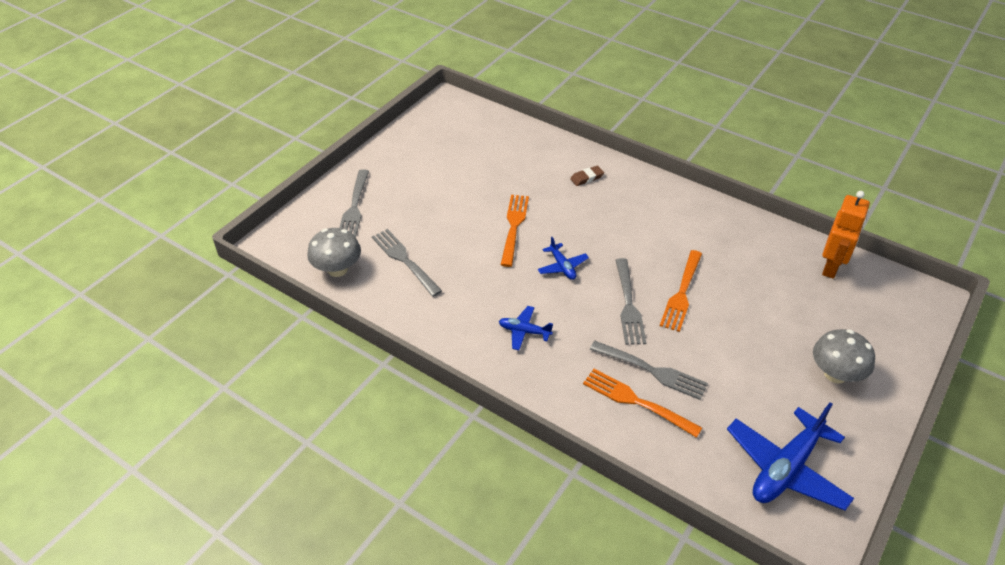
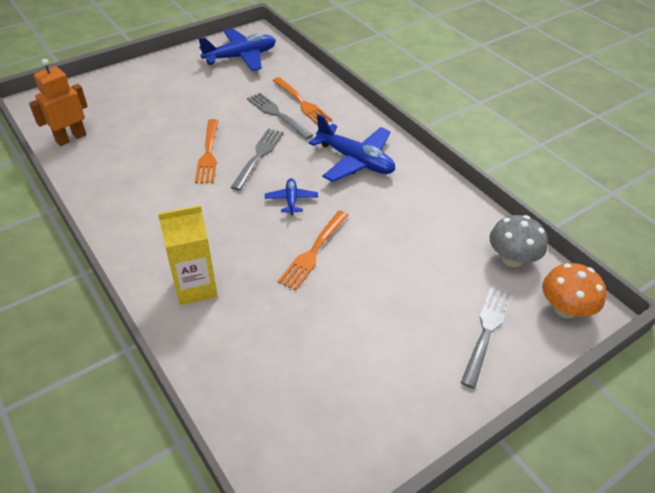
camera: 160 degrees left, 0 degrees up
(290, 240) = (565, 309): none -> orange mushroom
(405, 260) = (440, 248): grey fork -> none
(524, 331) = (355, 160): blue plane -> blue plane, size x2.00
(586, 178) = (195, 287): brown eraser -> yellow carton
(682, 292) = (208, 153): orange fork -> orange fork turned 135 degrees clockwise
(835, 374) = (158, 83): grey mushroom -> none

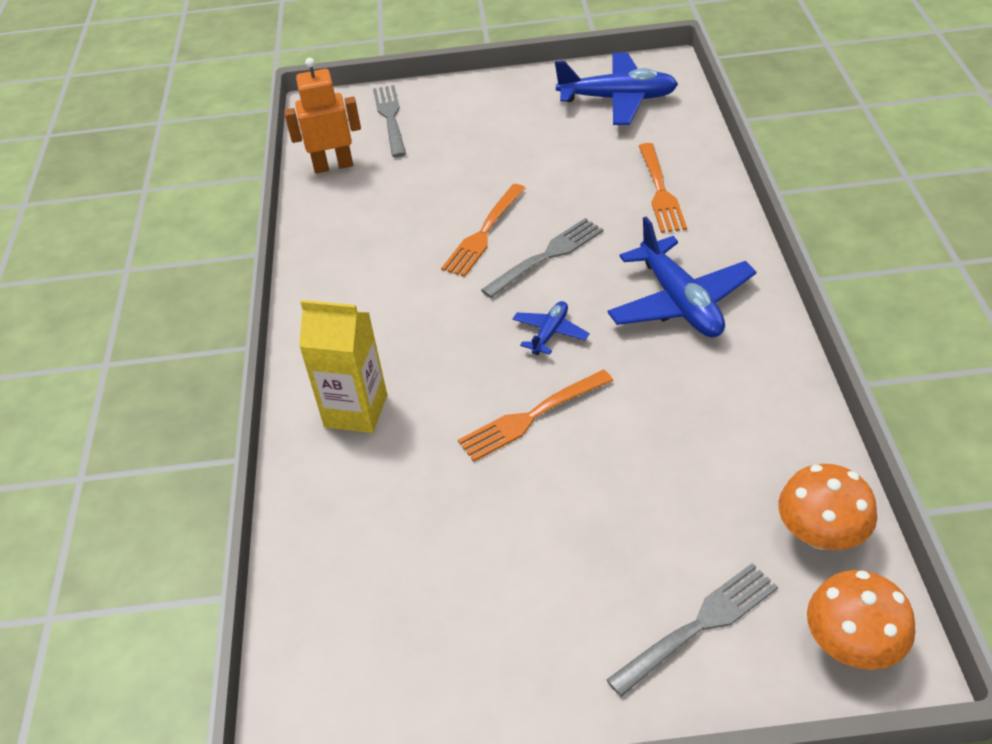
camera: 35 degrees right, 0 degrees up
(278, 115) = (613, 201): grey fork -> grey fork (390, 118)
(512, 259) = (820, 534): grey mushroom -> orange mushroom

